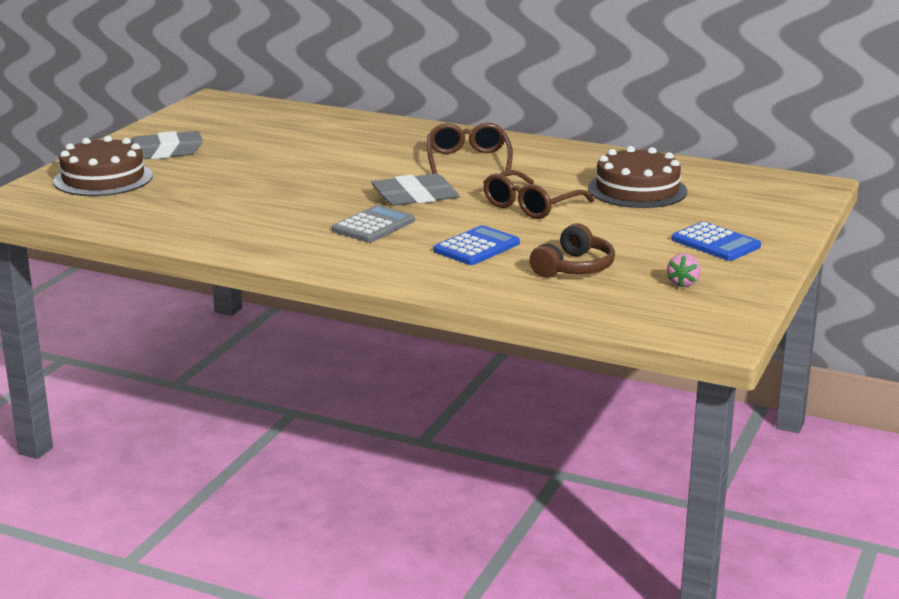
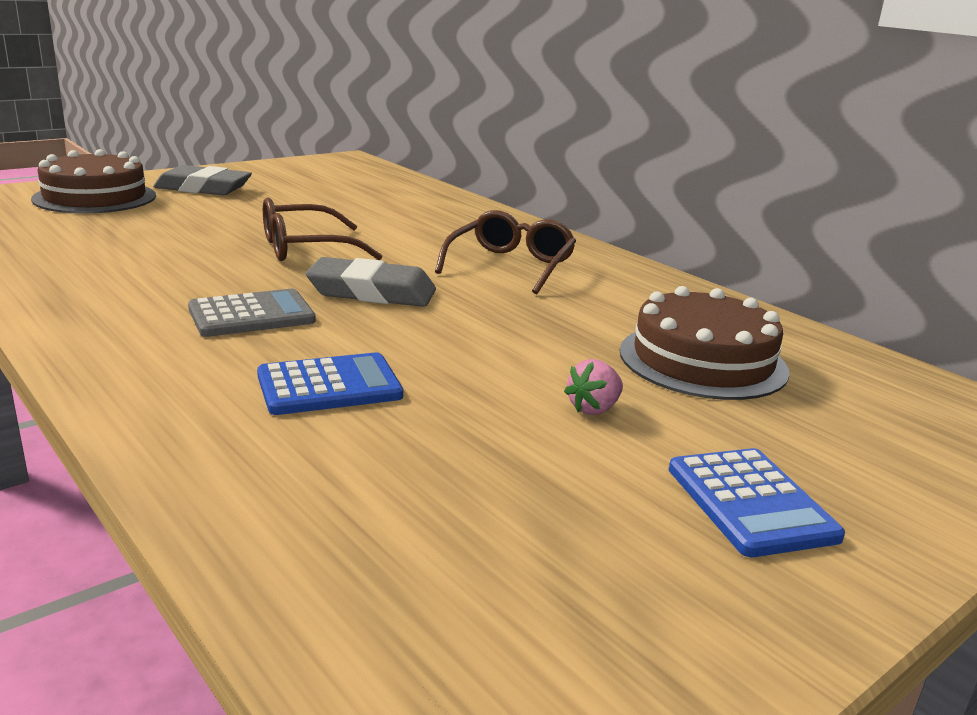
camera: 25 degrees right, 0 degrees up
(531, 206) = (506, 344): brown glasses -> brown glasses (305, 248)
(574, 267) = (423, 473): brown headphones -> none
(683, 283) = (588, 585): pink strawberry -> pink strawberry (594, 409)

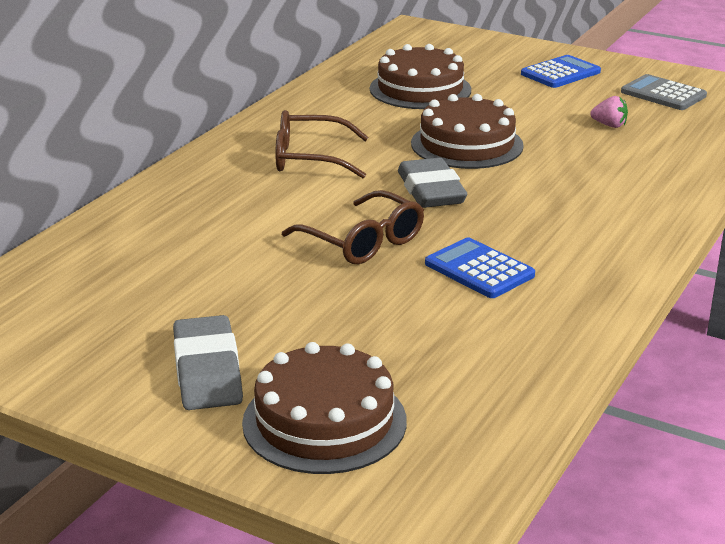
camera: 110 degrees left, 5 degrees up
(251, 315) = (526, 215): grey calculator -> grey calculator (663, 94)
(329, 386) = (584, 166): blue calculator -> blue calculator (479, 269)
(477, 338) = (467, 144): none -> brown cake
(594, 409) = (518, 106): pink strawberry -> pink strawberry (609, 125)

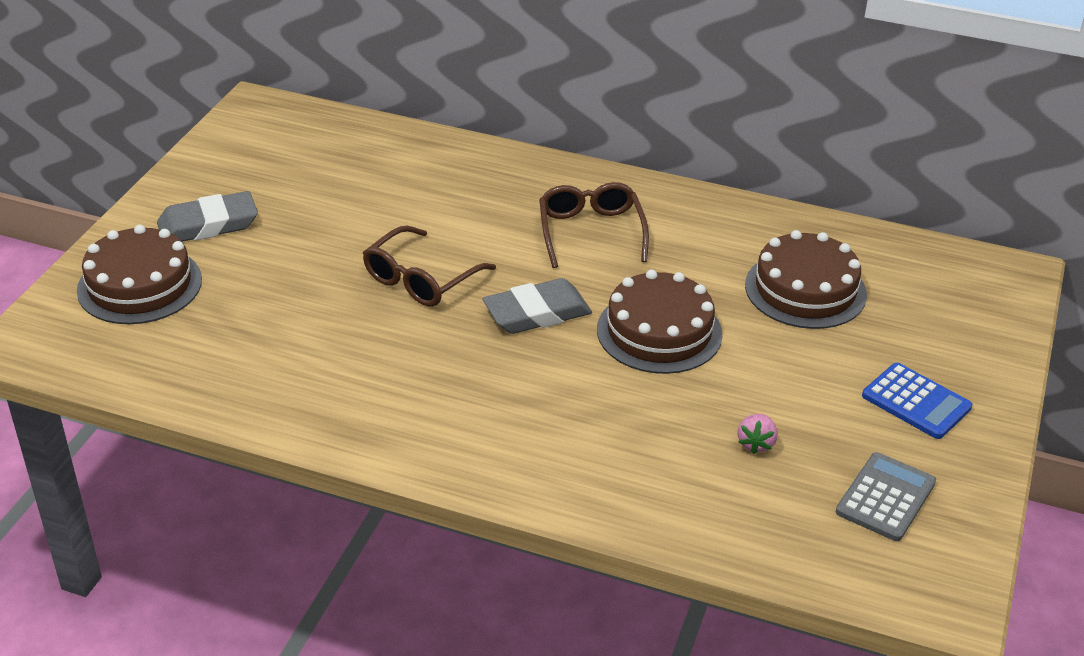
camera: 80 degrees right, 10 degrees up
(479, 269) = (376, 351): blue calculator -> none

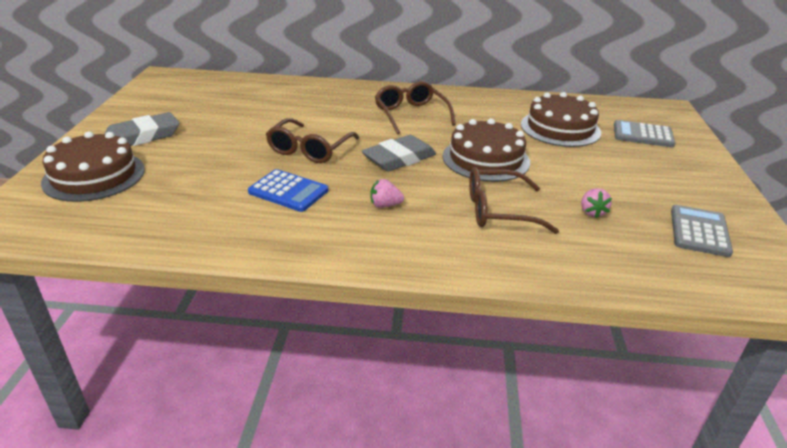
camera: 15 degrees left, 5 degrees down
(485, 388) = (385, 205): none -> pink strawberry
(629, 420) = (498, 211): none -> brown glasses
(916, 402) = (671, 175): blue calculator -> blue calculator (288, 191)
(929, 320) = (643, 135): none -> grey calculator

